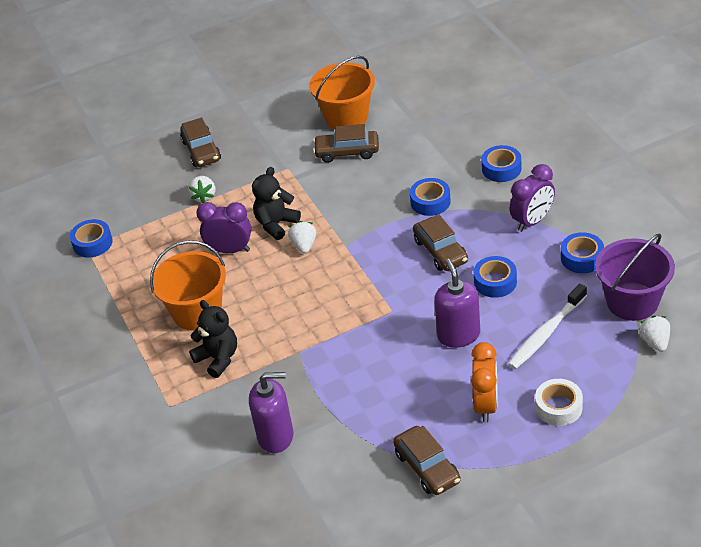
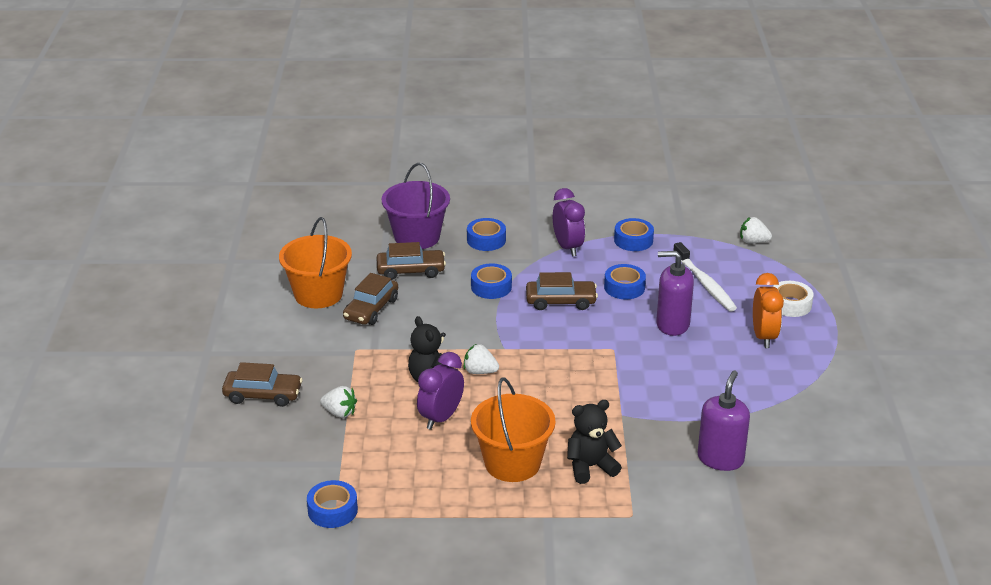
camera: 70 degrees left, 10 degrees down
(427, 467) = (813, 387): brown car -> brown car (411, 271)
(485, 405) = (764, 337): orange clock -> orange clock turned 60 degrees clockwise
(632, 301) = (702, 236): purple bucket -> purple bucket (417, 237)

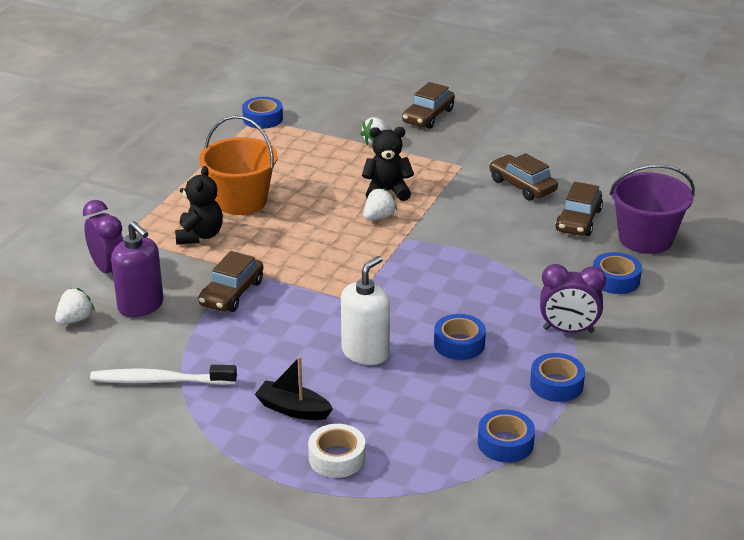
camera: 115 degrees right, 0 degrees up
(318, 294) = (566, 165): orange bucket -> none
(441, 418) = (329, 183): purple clock -> purple clock (109, 270)
(491, 287) = (517, 259): blue tape -> blue tape (505, 443)
(561, 301) = (461, 293): brown car -> brown car (232, 293)
(672, 324) = (365, 352): purple soap dispenser -> white soap dispenser
(705, 283) = (427, 406): white toothbrush -> white toothbrush (160, 381)
(753, 241) = (495, 486): white strawberry -> white strawberry (75, 319)
(764, 337) = (293, 409): orange clock -> black boat

